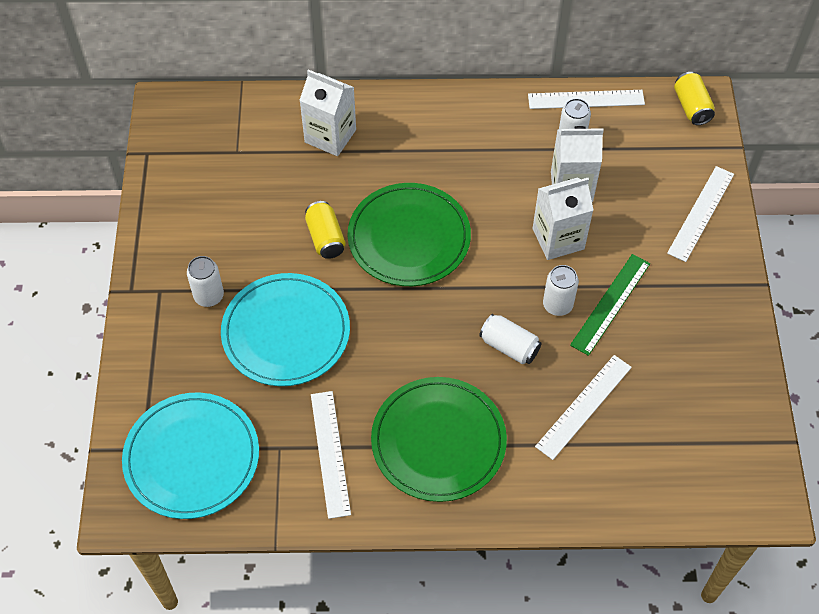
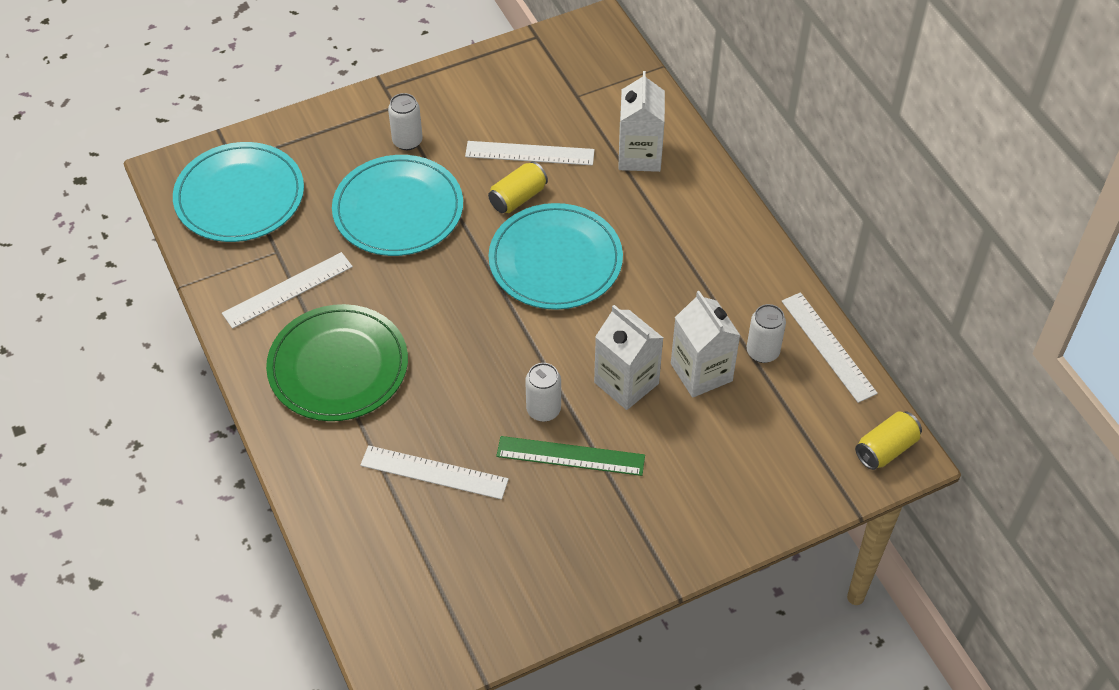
camera: 65 degrees right, 5 degrees down
(409, 237) = (555, 260): green plate -> turquoise plate
(509, 346) = (472, 386): white can -> none
(701, 213) = (739, 503): white ruler -> white ruler (529, 153)

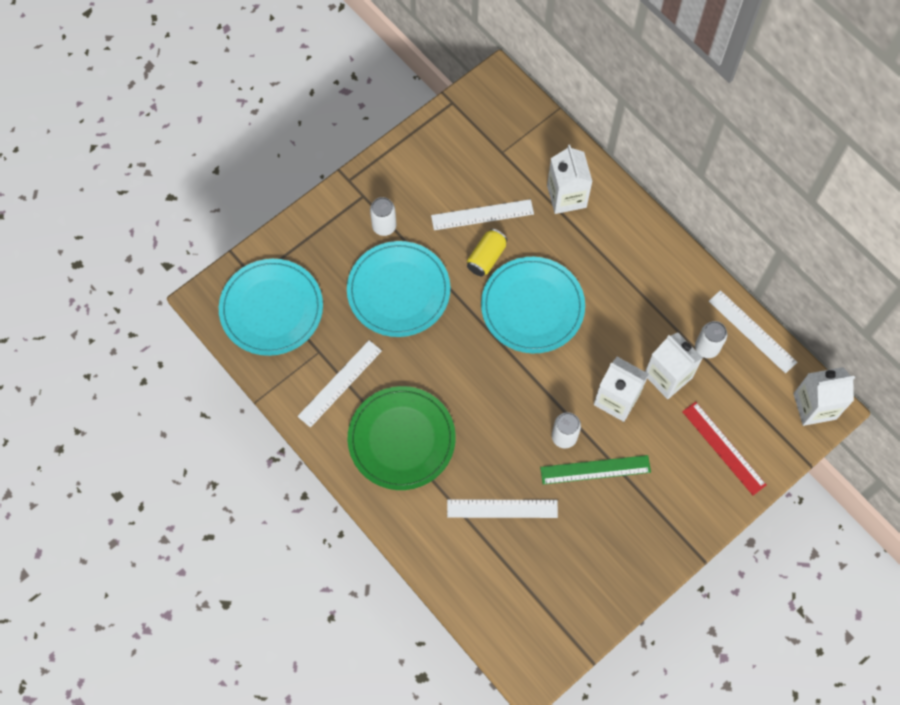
camera: 15 degrees left, 15 degrees up
(748, 469) = (723, 448): none -> red ruler
(886, 449) = (814, 406): yellow can -> white carton

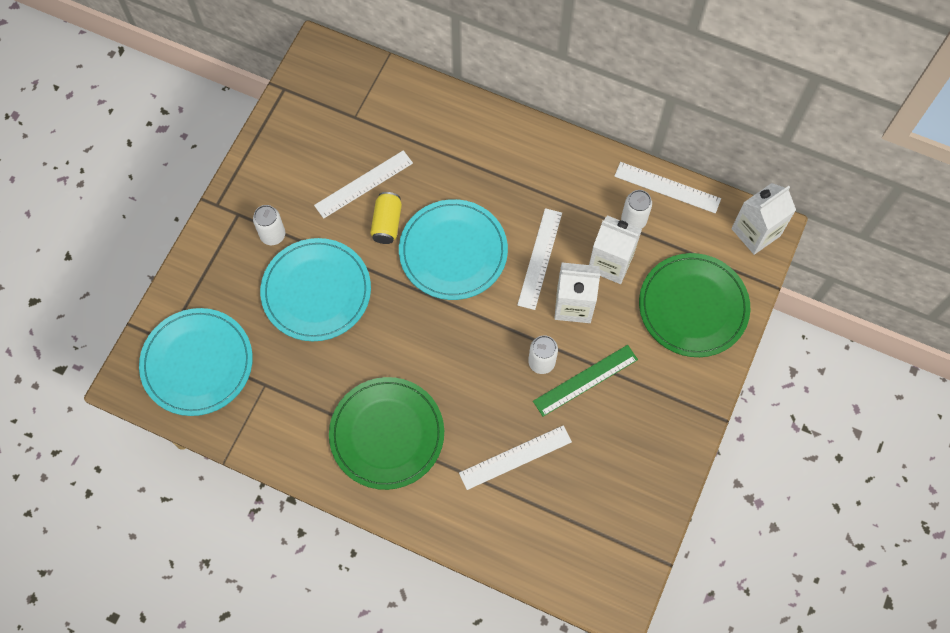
camera: 25 degrees left, 0 degrees up
(340, 383) = (300, 406): white ruler -> white ruler (540, 258)
(566, 196) = (436, 133): white carton -> none
(723, 448) = (693, 307): red ruler -> green plate

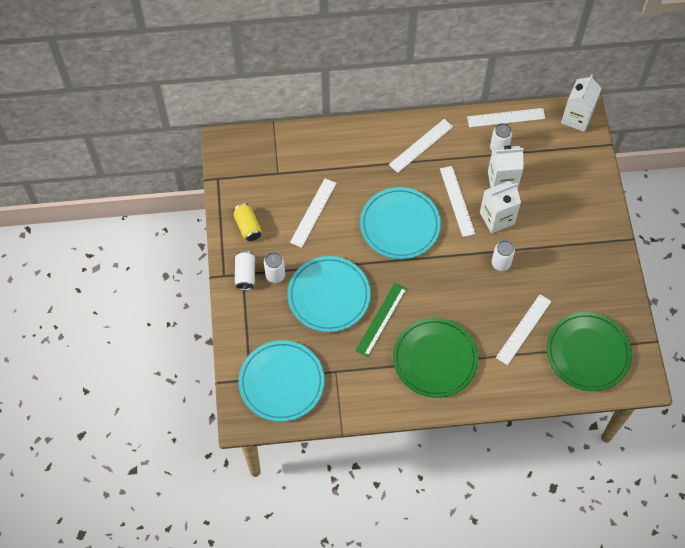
camera: 30 degrees left, 5 degrees down
(241, 216) = (245, 274): none -> white can
(387, 223) = (345, 229): yellow can -> yellow can (248, 227)
(541, 169) = (421, 145): none -> white ruler
(585, 380) = (534, 260): green ruler -> green ruler (381, 319)
(693, 307) = (569, 181): green plate -> green plate (588, 353)

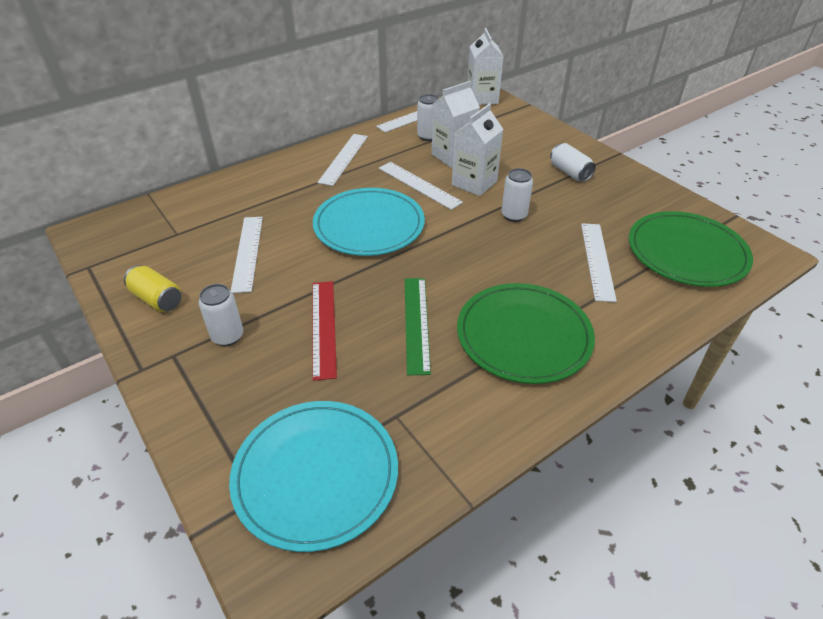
camera: 30 degrees left, 20 degrees down
(245, 274) = (178, 354): white can -> white can (570, 172)
(329, 295) = (323, 327): turquoise plate -> red ruler

